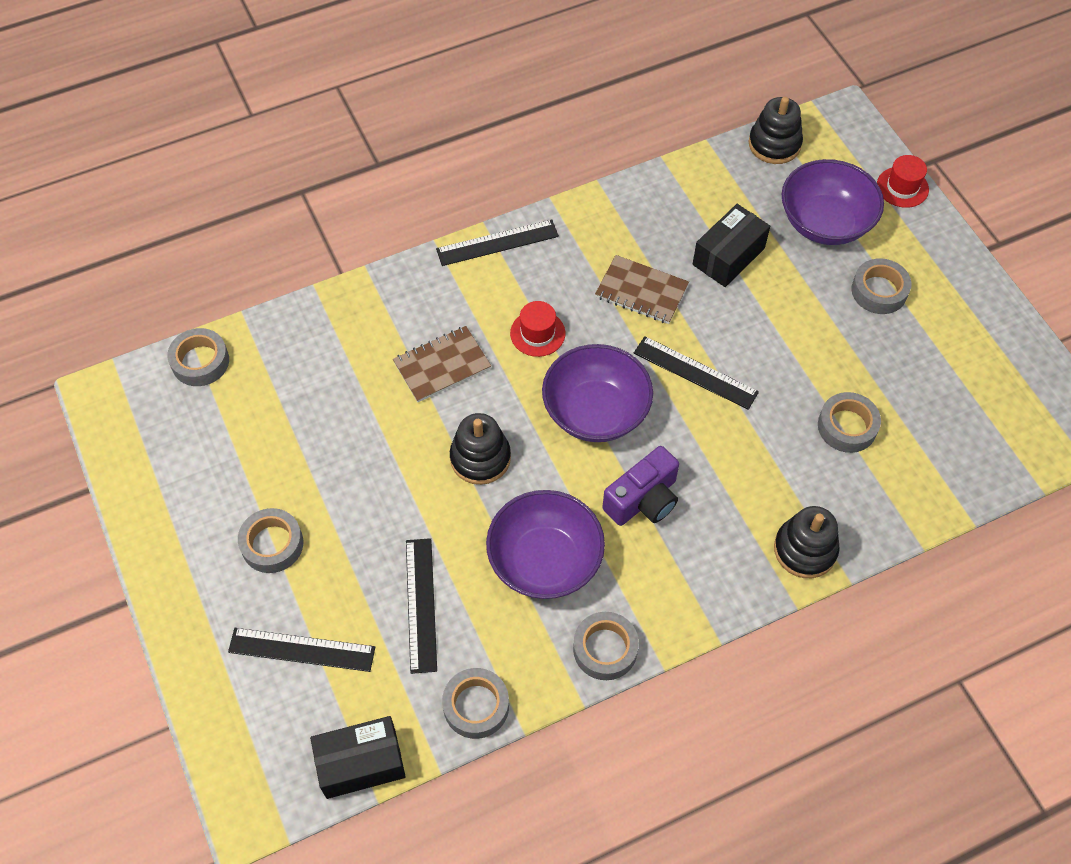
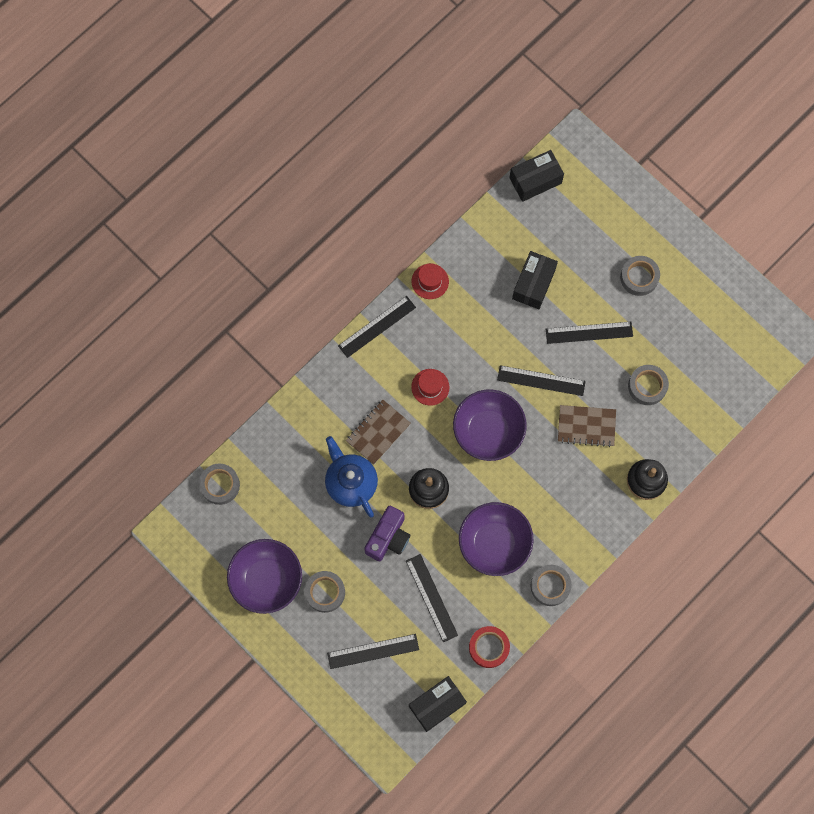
camera: 20 degrees left, 15 degrees up
(376, 415) = (351, 482): none -> blue teapot
(476, 706) = (489, 647): grey tape -> red tape
(641, 291) = (486, 331): brown notebook -> brown notebook (586, 426)
(643, 500) = (539, 482): purple camera -> purple camera (388, 538)
(774, 144) = (535, 180): black stacking toy -> black box
(785, 335) = (589, 333): none -> black ruler
(825, 222) = (588, 235): purple bowl -> purple bowl (266, 580)
(902, 187) = (631, 187): red hat -> red hat (430, 281)

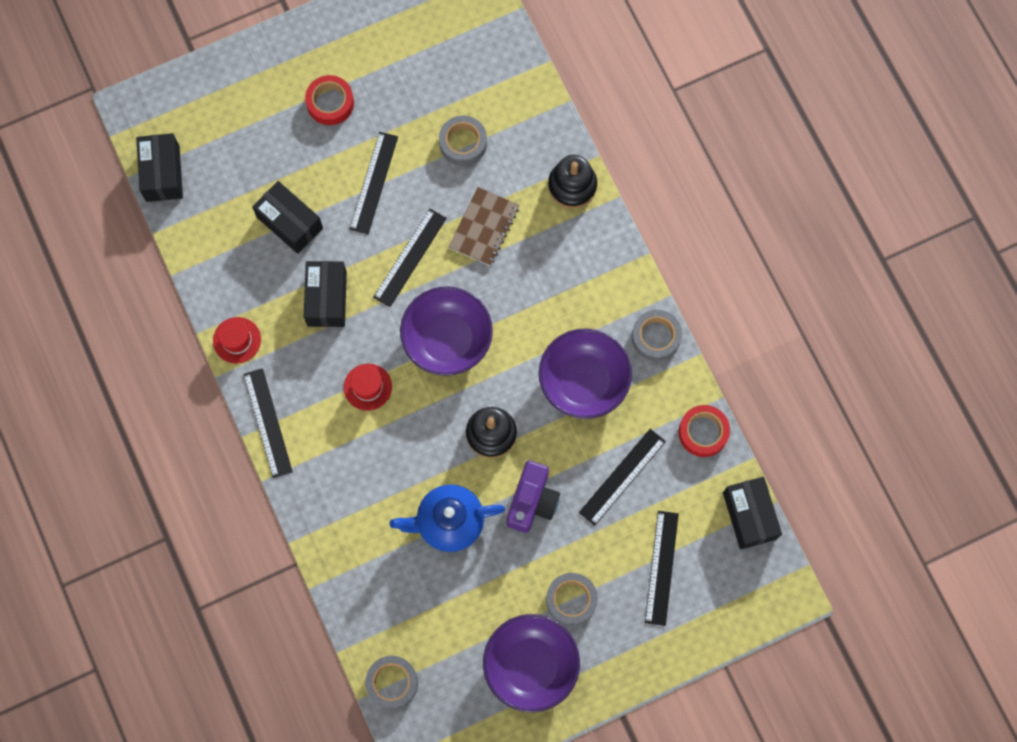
camera: 70 degrees left, 0 degrees up
(378, 432) = (400, 468): brown notebook -> none
(388, 538) = (532, 501): purple camera -> purple camera turned 60 degrees clockwise
(431, 597) = (622, 476): black ruler -> black ruler turned 45 degrees counterclockwise
(486, 333) = (327, 299): none -> black box
(639, 277) = (330, 103): grey tape -> red tape

